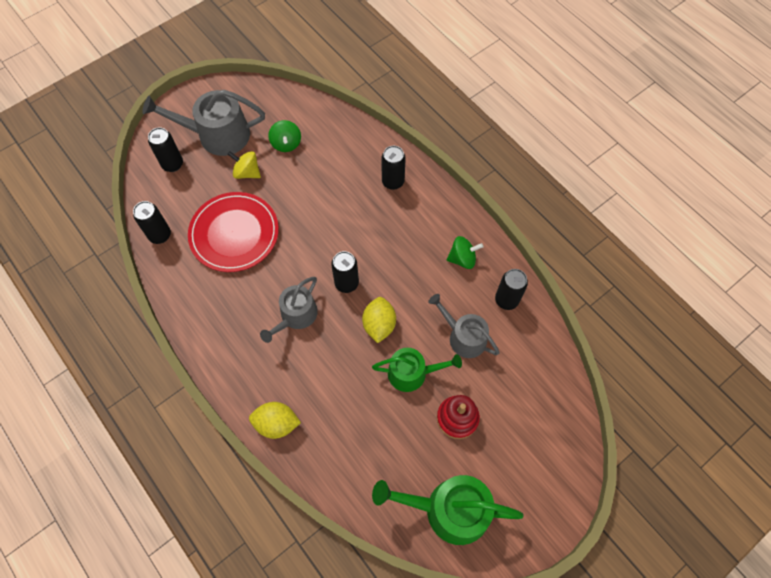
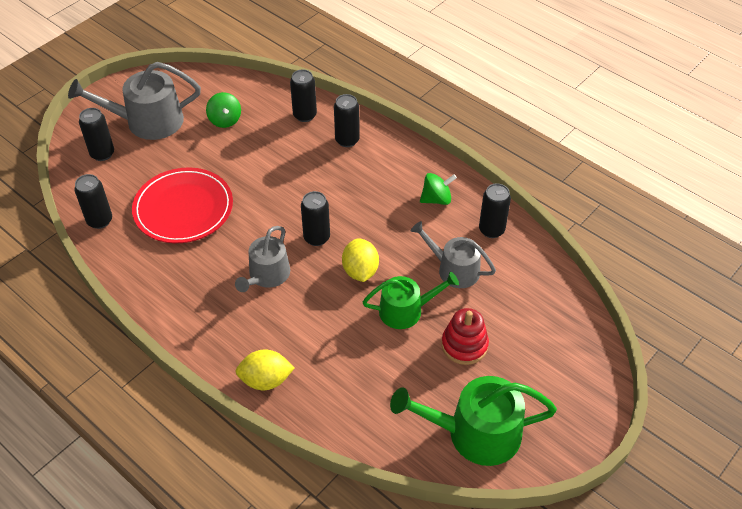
camera: 10 degrees left, 15 degrees down
(247, 172) = (187, 151): yellow spinning top -> none
(359, 148) = (305, 115): none -> black can

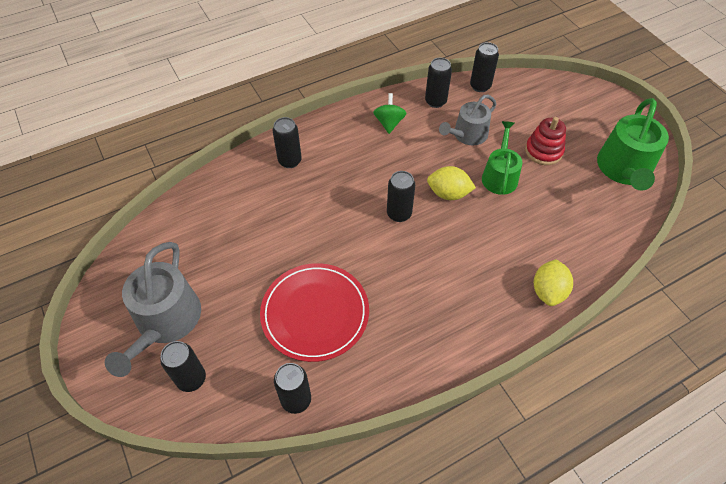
camera: 70 degrees left, 5 degrees up
(225, 120) = (207, 249): green spinning top -> none
(267, 275) = (430, 262): grey watering can -> none
(305, 115) = (239, 183): black can -> black can (480, 86)

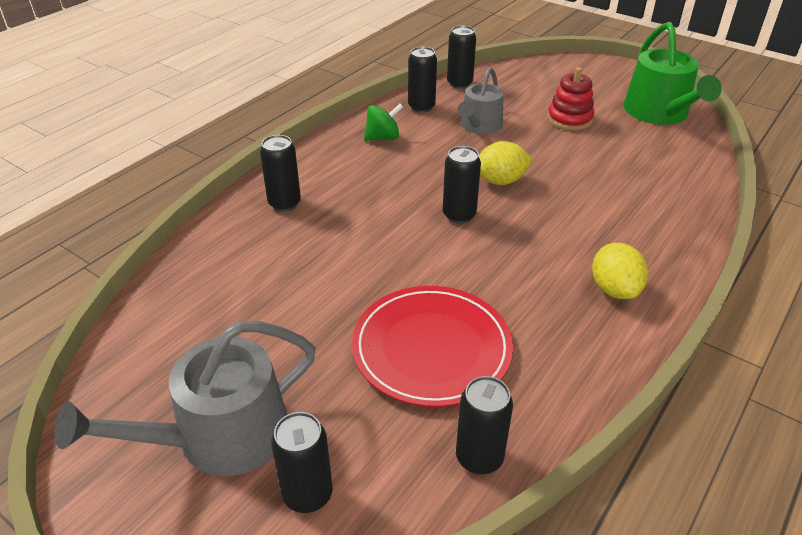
camera: 25 degrees left, 15 degrees down
(165, 322) = (220, 437): grey watering can -> grey watering can turned 75 degrees clockwise
(389, 123) = (383, 137): green spinning top -> green spinning top turned 90 degrees clockwise
(499, 176) = (542, 150): green watering can -> none
(548, 291) = (679, 234): yellow lemon -> yellow lemon (614, 289)

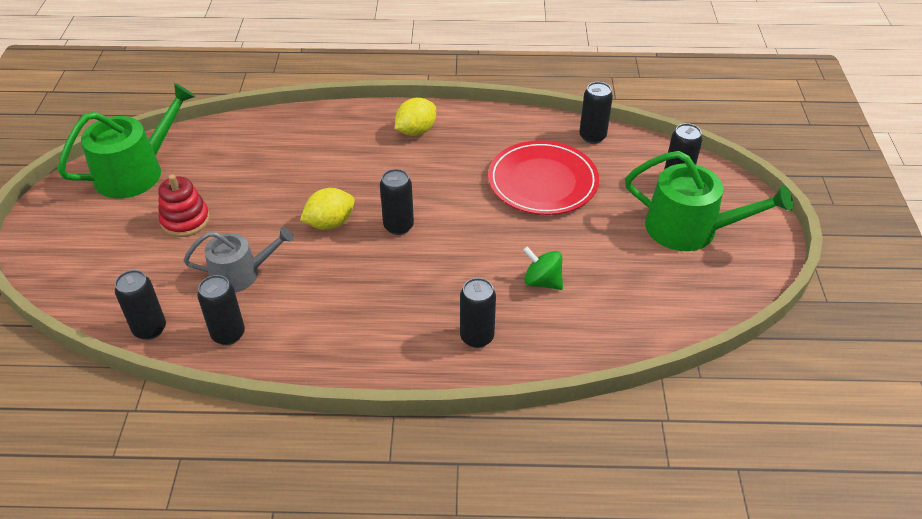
camera: 125 degrees left, 5 degrees up
(220, 437) = (690, 229): grey watering can -> green watering can
(383, 137) = (315, 331): green spinning top -> green spinning top (542, 281)
(500, 181) = (330, 223): yellow lemon -> yellow lemon turned 75 degrees counterclockwise

